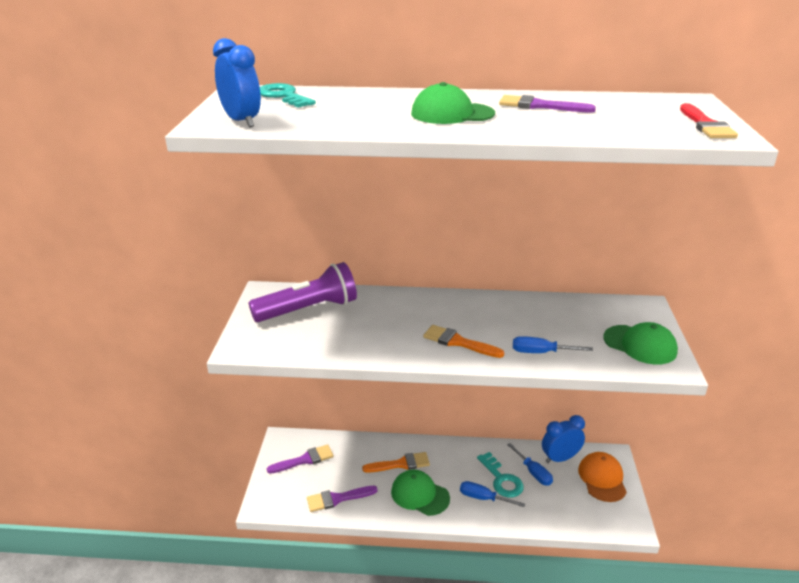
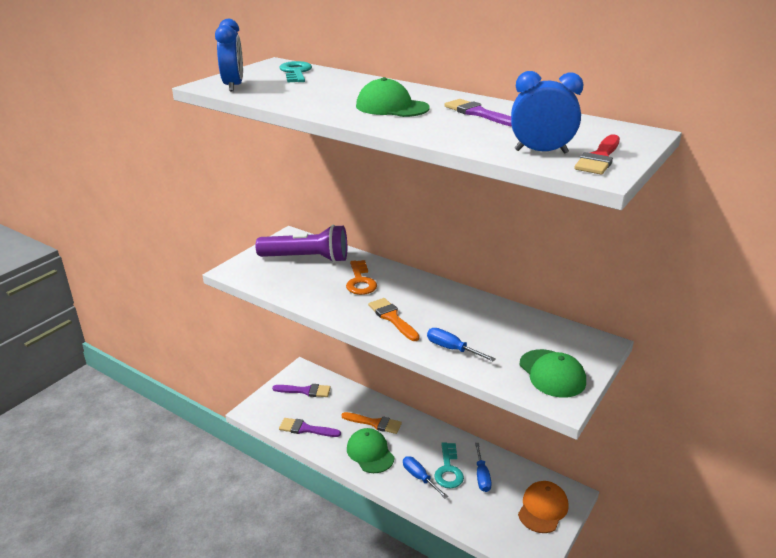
camera: 30 degrees right, 0 degrees up
(389, 316) = (360, 281): none -> orange key
(560, 458) = (517, 475): blue clock -> blue clock (541, 151)

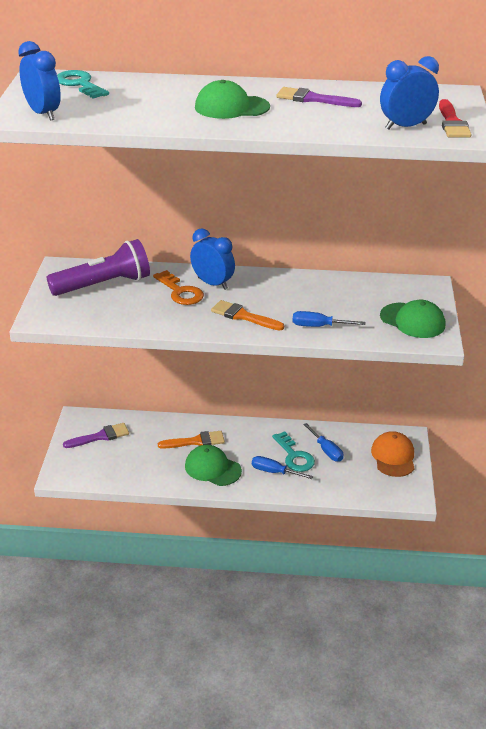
camera: 30 degrees left, 5 degrees up
(306, 429) = (132, 471): purple brush -> none
(394, 282) = (212, 283): none -> blue clock

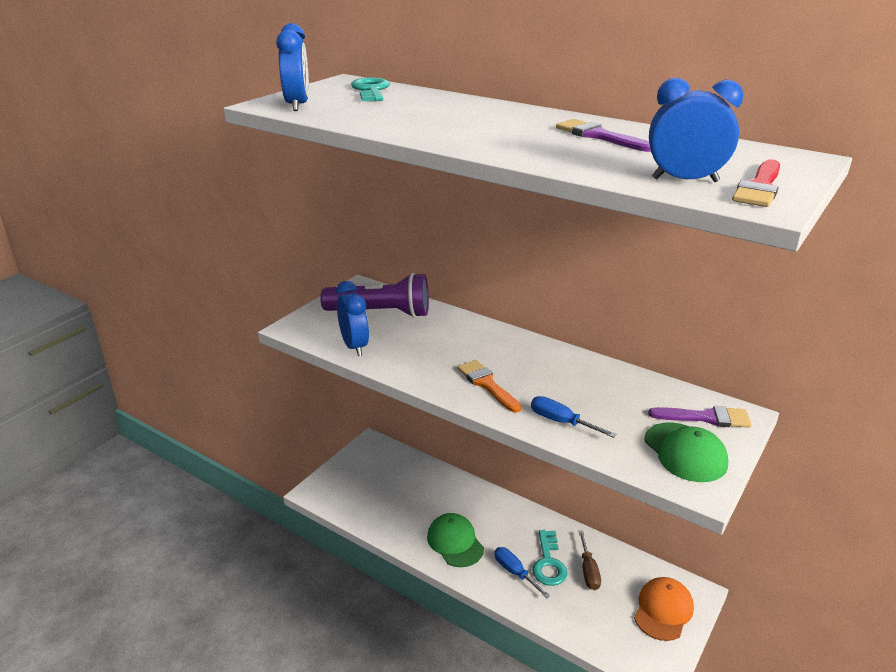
camera: 30 degrees right, 5 degrees down
(100, 436) = (376, 468): purple brush -> purple brush (706, 417)
(180, 292) = (446, 340): orange key -> none
(196, 441) = (459, 507): orange brush -> none
(212, 283) = (486, 341): blue clock -> blue clock (354, 346)
(231, 107) = (492, 129): green cap -> none
(326, 450) = (588, 571): blue screwdriver -> brown screwdriver

